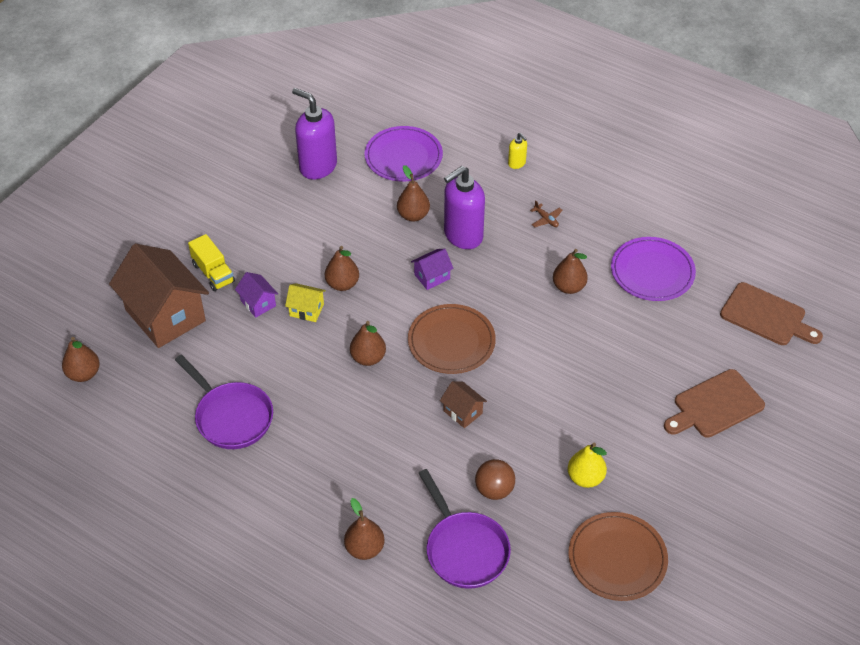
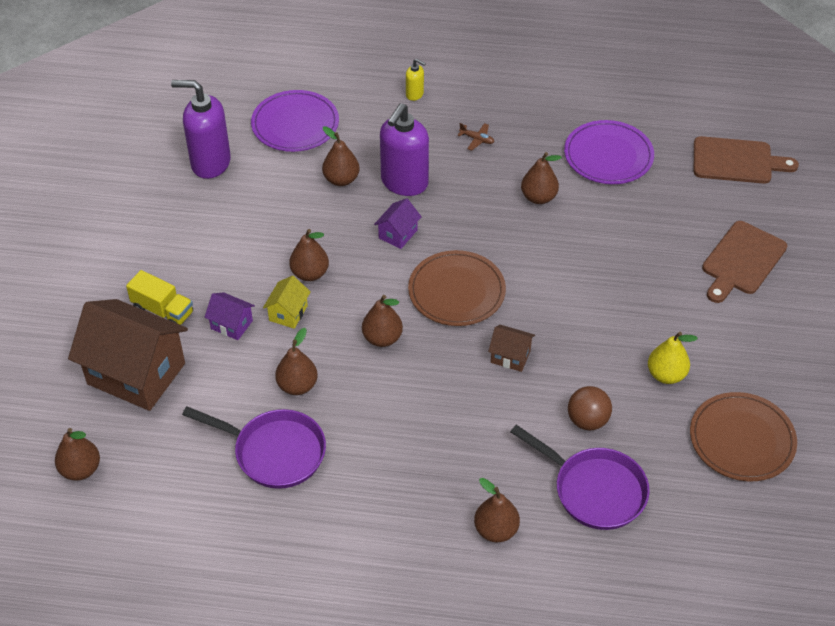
camera: 25 degrees left, 0 degrees up
(279, 371) = (297, 386): none -> brown pear
(306, 310) = (288, 313): yellow house -> yellow house turned 60 degrees counterclockwise

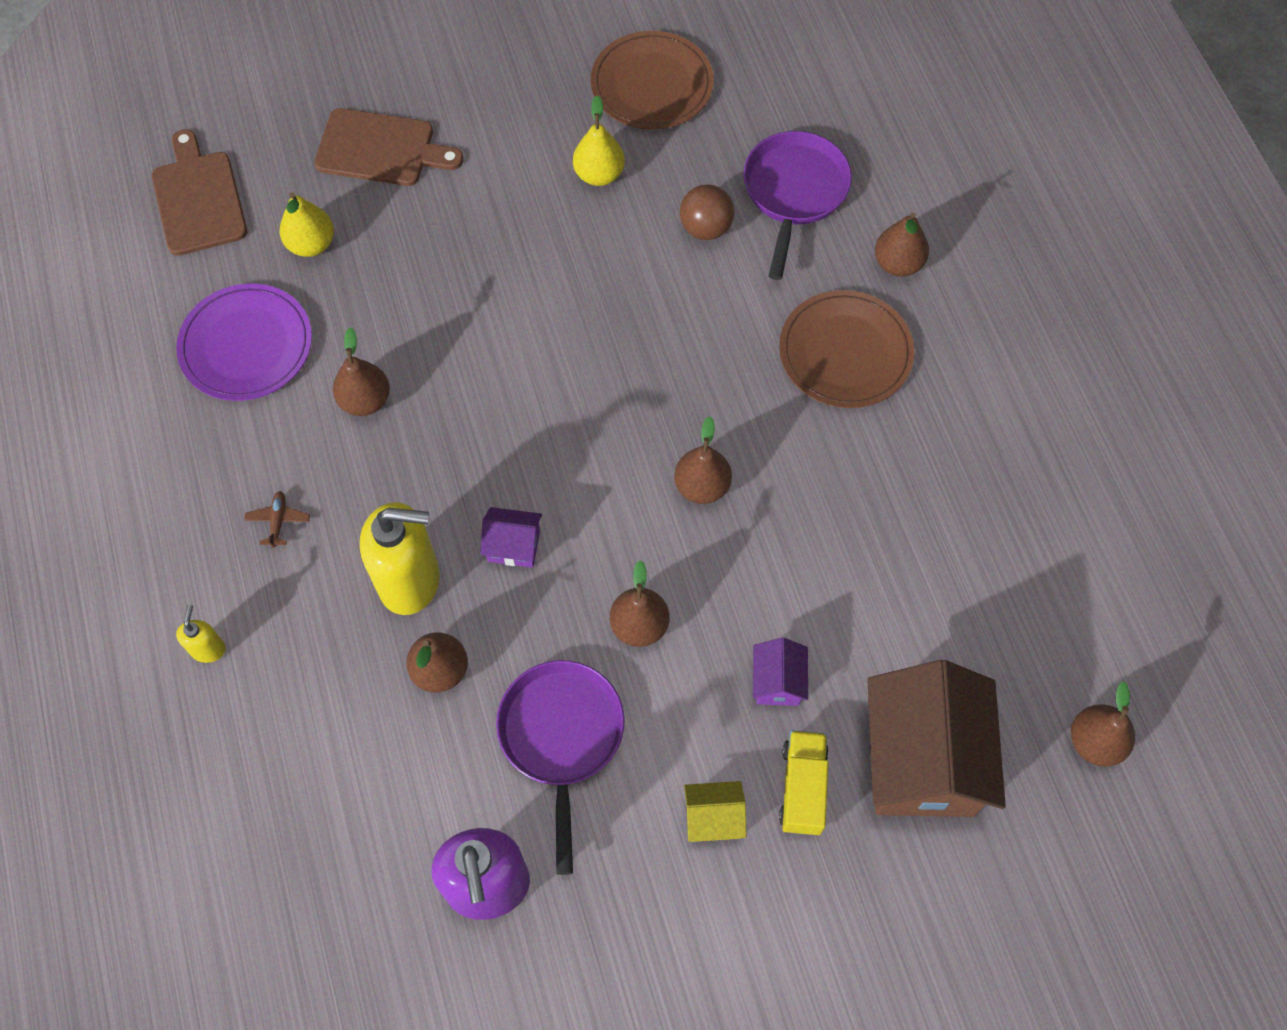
camera: 115 degrees left, 15 degrees up
(274, 452) = (935, 528): purple pan -> purple pan (561, 737)
(288, 313) = (721, 619): yellow house -> yellow house (713, 818)
(295, 124) = (347, 799): purple plate -> none
(297, 386) = (828, 550): brown pear -> none
(404, 183) = (410, 581): purple soap dispenser -> yellow soap dispenser
(456, 291) = (581, 433): brown plate -> brown plate (845, 352)
(510, 356) = (655, 335): brown house -> none
(674, 204) = (311, 244): none -> yellow pear

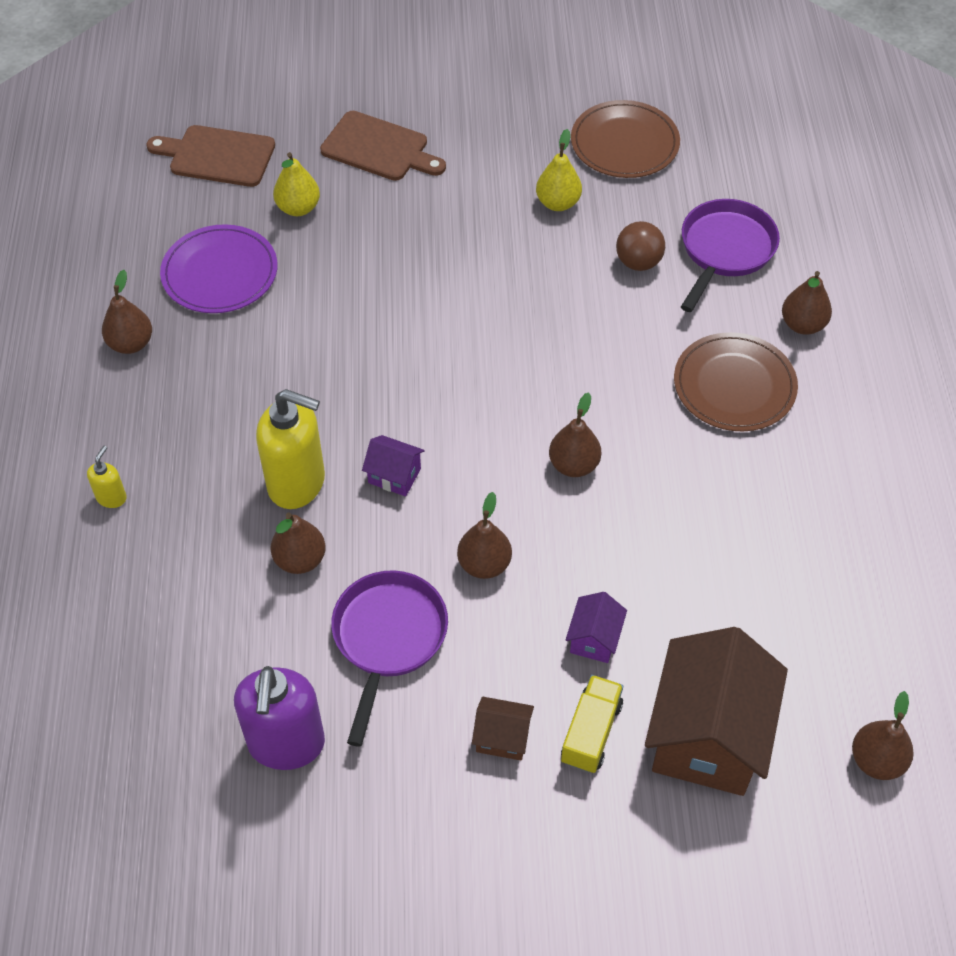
camera: 15 degrees right, 10 degrees down
(198, 198) = (217, 156): brown cutting board -> brown cutting board turned 75 degrees counterclockwise
(278, 521) = (202, 412): brown plane -> none
(365, 400) = (304, 335): brown pear -> brown pear (131, 344)
(713, 818) = (502, 738): yellow house -> brown house

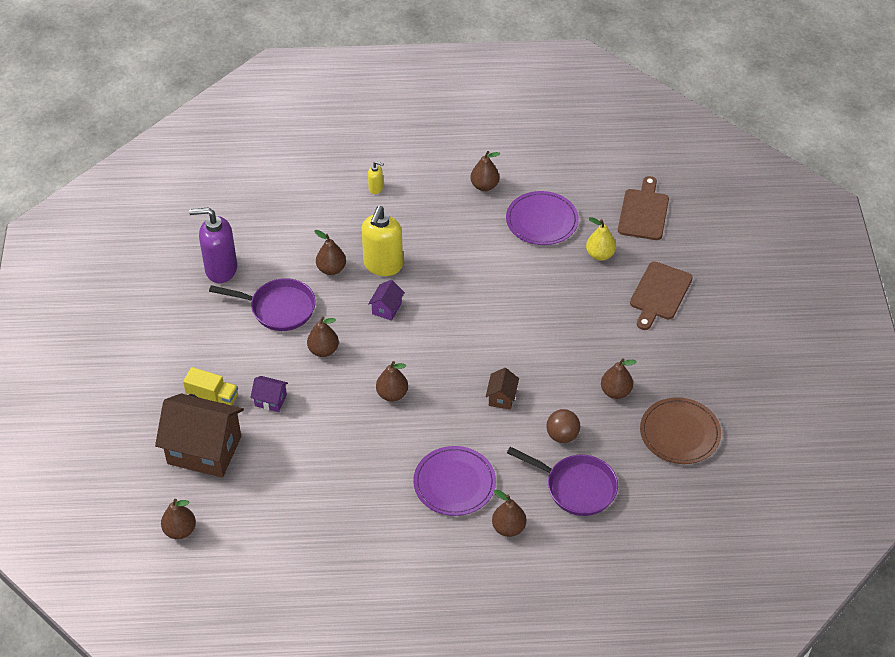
camera: 90 degrees right, 5 degrees down
(502, 738) = (214, 358): brown house -> brown house (501, 397)
(558, 203) = (615, 392): yellow pear -> brown pear
(734, 385) = (454, 483): brown plate -> purple plate

